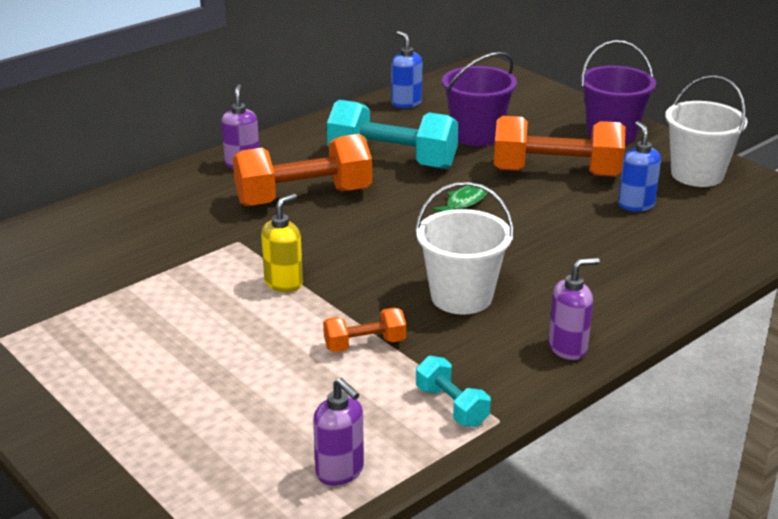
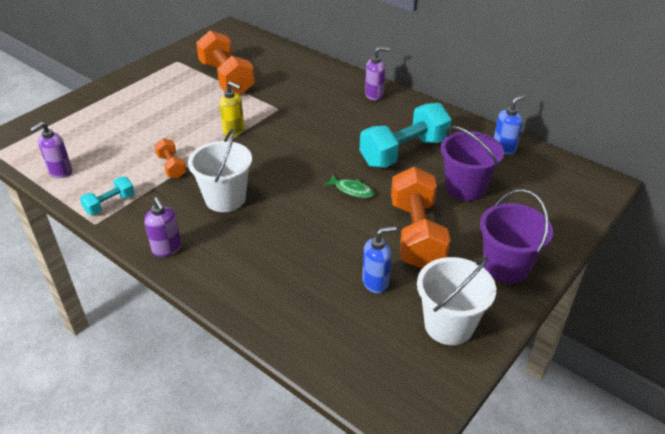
camera: 80 degrees right, 10 degrees up
(304, 197) = (338, 123): orange dumbbell -> orange dumbbell (226, 78)
(392, 160) = (404, 152): turquoise dumbbell -> turquoise dumbbell turned 45 degrees clockwise

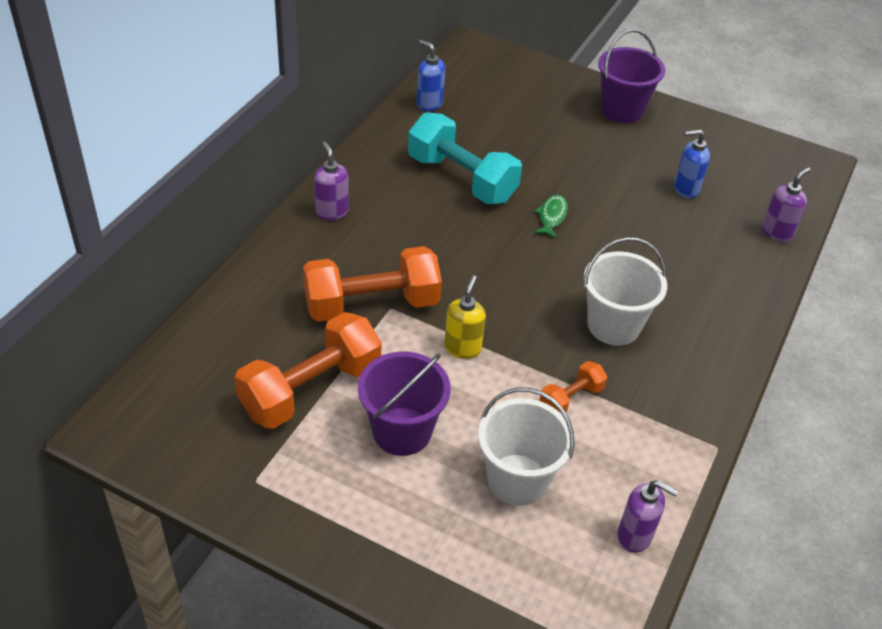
camera: 105 degrees left, 5 degrees up
(110, 204) = (675, 444): turquoise dumbbell -> none
(167, 249) = (723, 359): purple soap dispenser -> purple soap dispenser (777, 232)
(376, 282) = (685, 189): blue soap dispenser -> blue soap dispenser turned 60 degrees counterclockwise
(416, 234) = (604, 165): orange dumbbell -> orange dumbbell (371, 304)
(449, 325) = (711, 143): white bucket -> white bucket (517, 479)
(465, 188) = (514, 132): purple bucket -> purple bucket (402, 431)

